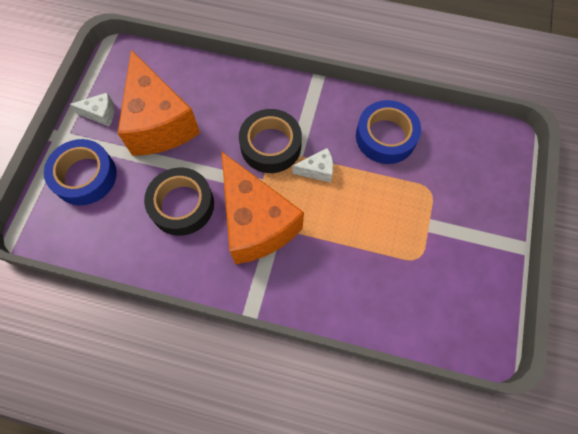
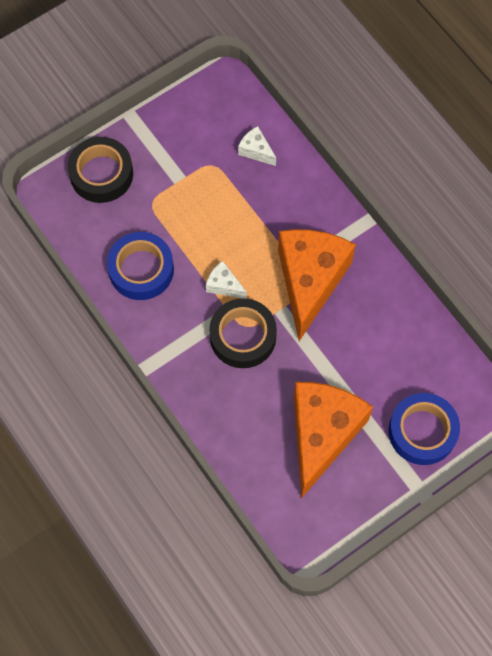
camera: 140 degrees left, 0 degrees up
(101, 114) = (369, 487): white cheese -> white cheese (256, 151)
(182, 205) = (358, 341): black tape -> black tape (101, 174)

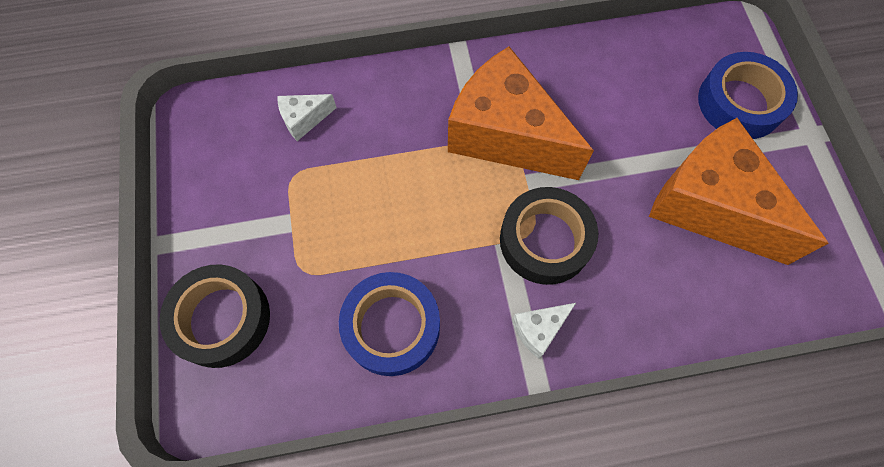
camera: 65 degrees left, 0 degrees up
(224, 285) = (465, 232): white cheese -> white cheese (539, 330)

